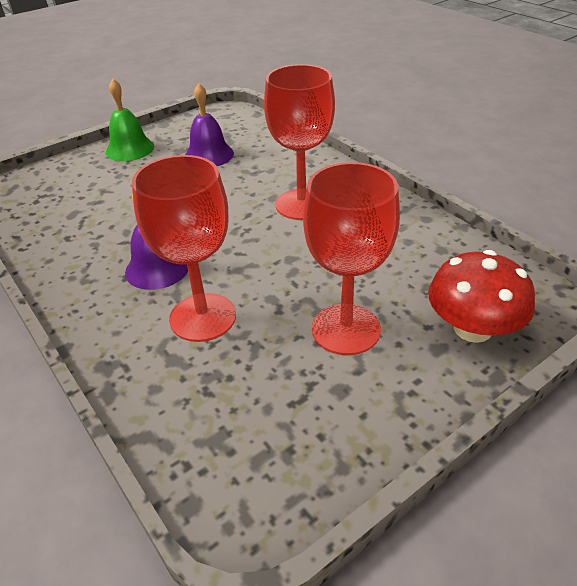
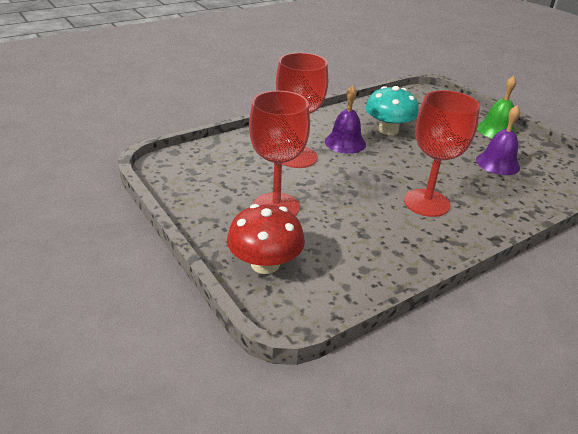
camera: 90 degrees right, 5 degrees down
(121, 228) = (388, 130): none -> turquoise mushroom

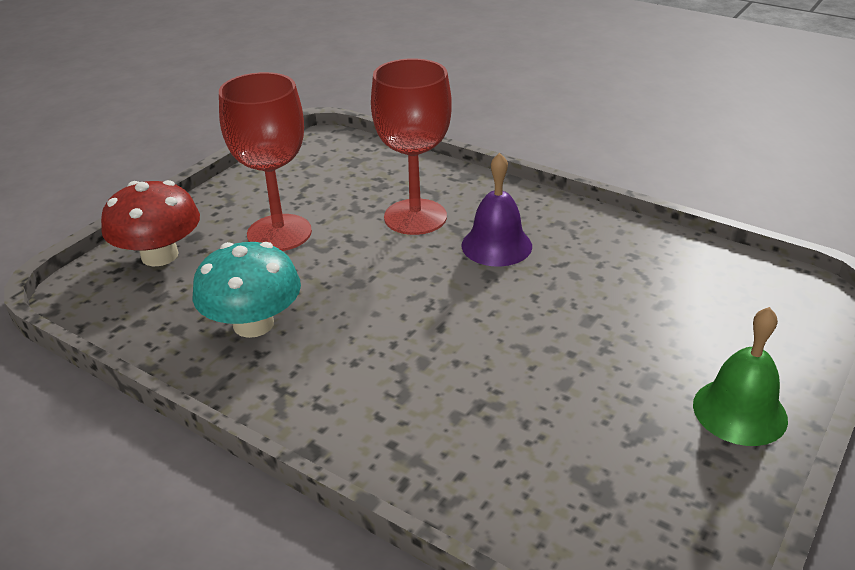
camera: 70 degrees right, 0 degrees up
(388, 130) = (584, 277): turquoise mushroom -> turquoise mushroom (253, 324)
(426, 203) = (374, 357): red goblet -> none
(497, 163) = (586, 427): purple bell -> none

